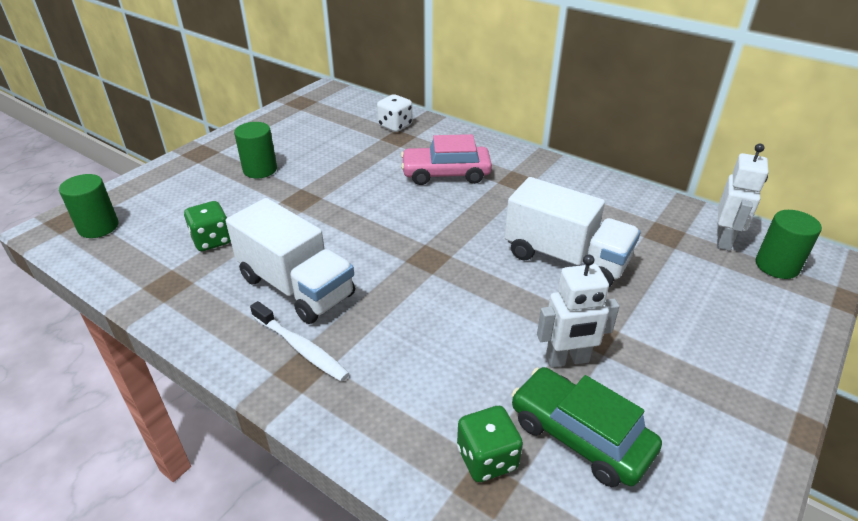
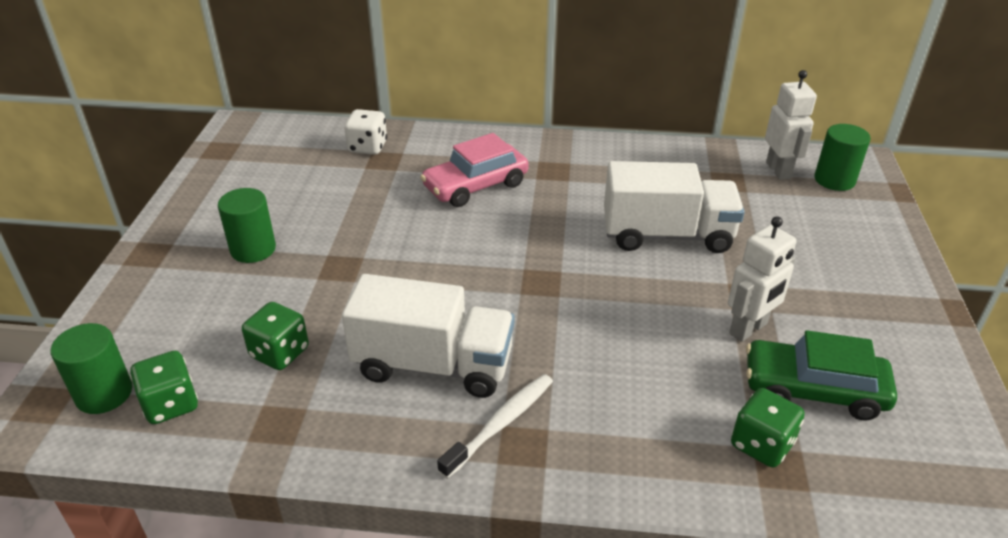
camera: 30 degrees left, 0 degrees up
(124, 247) = (171, 404): none -> green dice
(300, 347) = (500, 424): white toothbrush -> white toothbrush turned 60 degrees counterclockwise

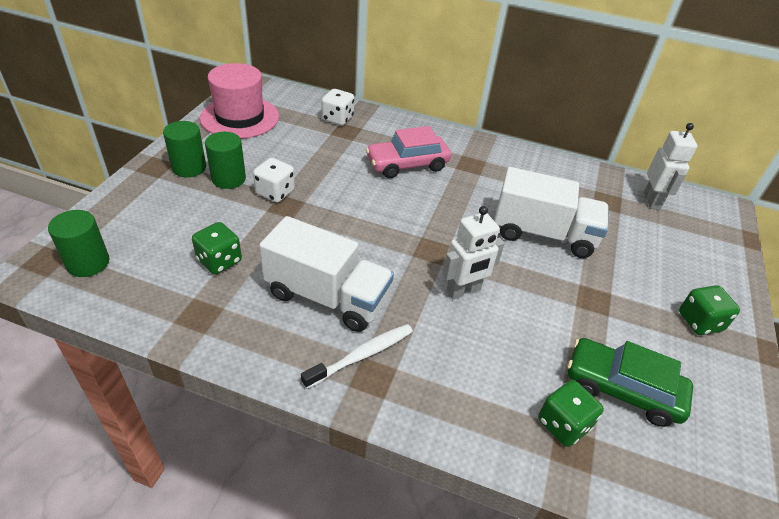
camera: 10 degrees right, 5 degrees up
(171, 404) = (130, 282): green dice -> green dice (699, 322)
(238, 169) = (240, 117): none -> pink hat
(320, 254) = (275, 192): none -> white dice
(749, 329) = (584, 325): white robot -> white robot (463, 291)
(834, 180) = (696, 218): green cylinder -> green cylinder (189, 168)

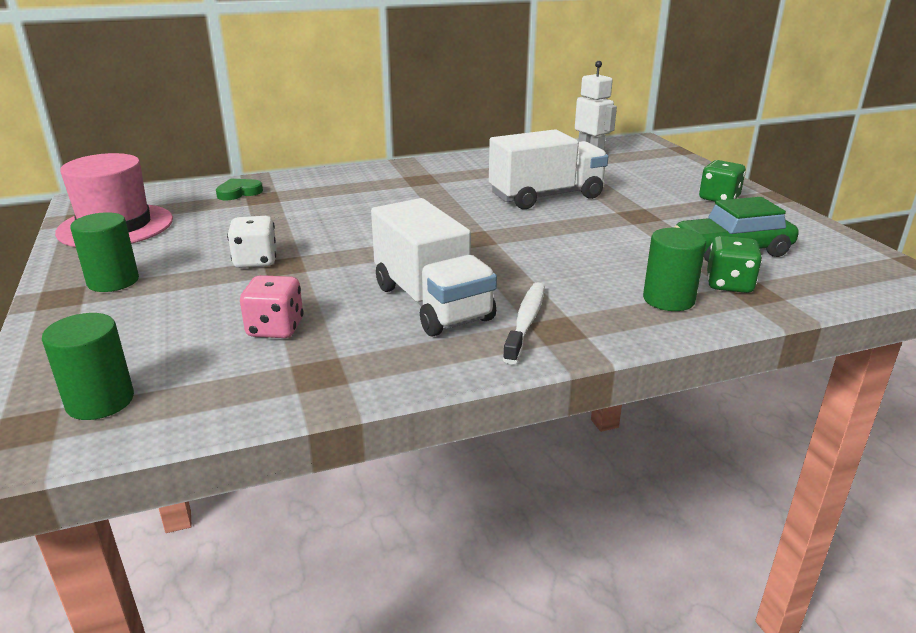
camera: 35 degrees left, 15 degrees down
(219, 261) = (275, 328): green dice -> pink dice
(228, 179) = (181, 271): green cylinder -> green cylinder (668, 299)
(327, 297) = (432, 303): white truck -> white truck turned 75 degrees clockwise
(337, 119) = (239, 192): white dice -> green heart
(407, 164) = (363, 198): pink car -> none
(463, 291) = (541, 250): white robot -> none

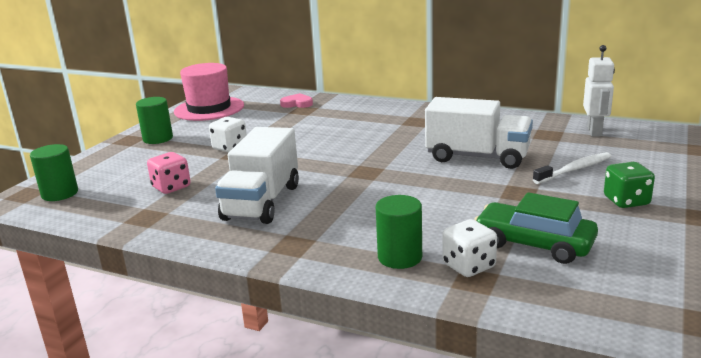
camera: 45 degrees right, 5 degrees down
(239, 192) = (297, 104): green heart -> pink heart
(525, 322) = (285, 233): white toothbrush -> white toothbrush (574, 170)
(729, 284) = (468, 266): green dice -> white dice

